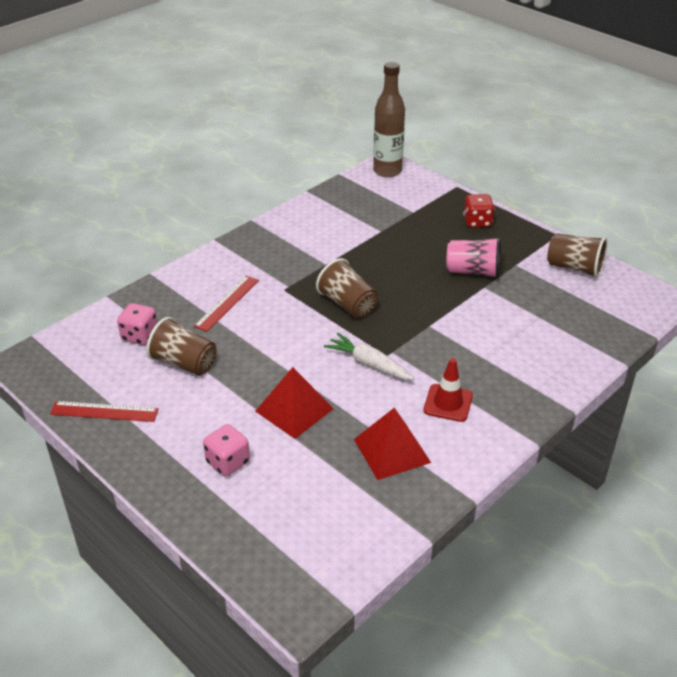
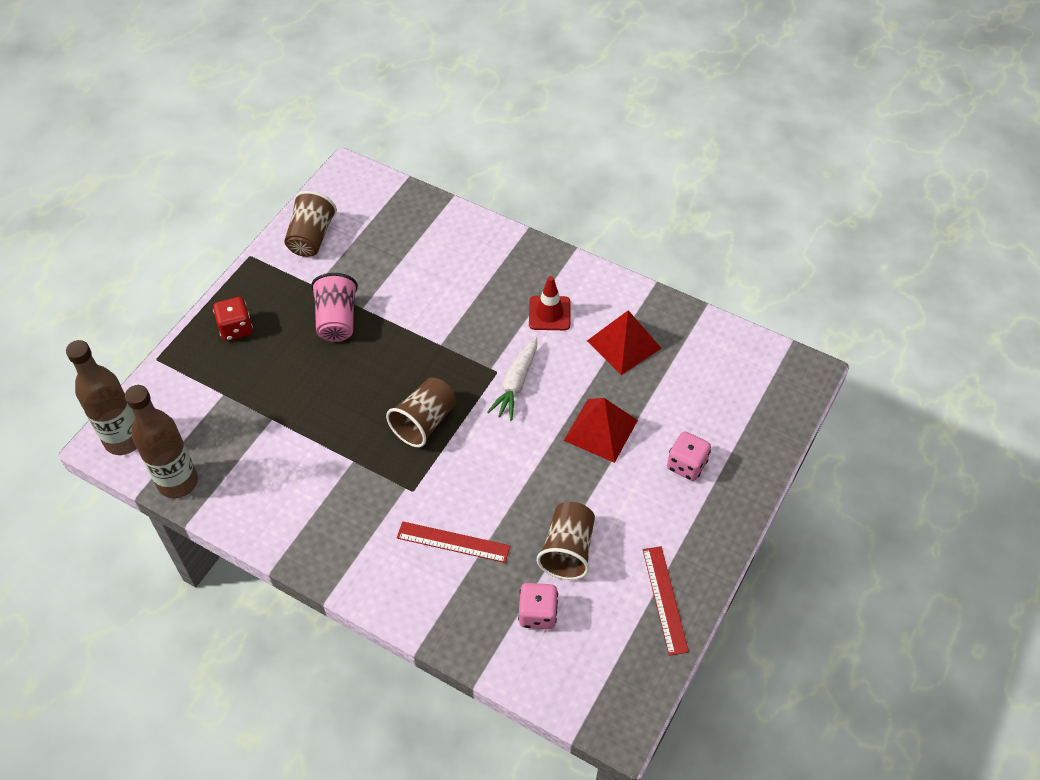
camera: 105 degrees left, 15 degrees up
(342, 189) = (178, 482): none -> brown bottle

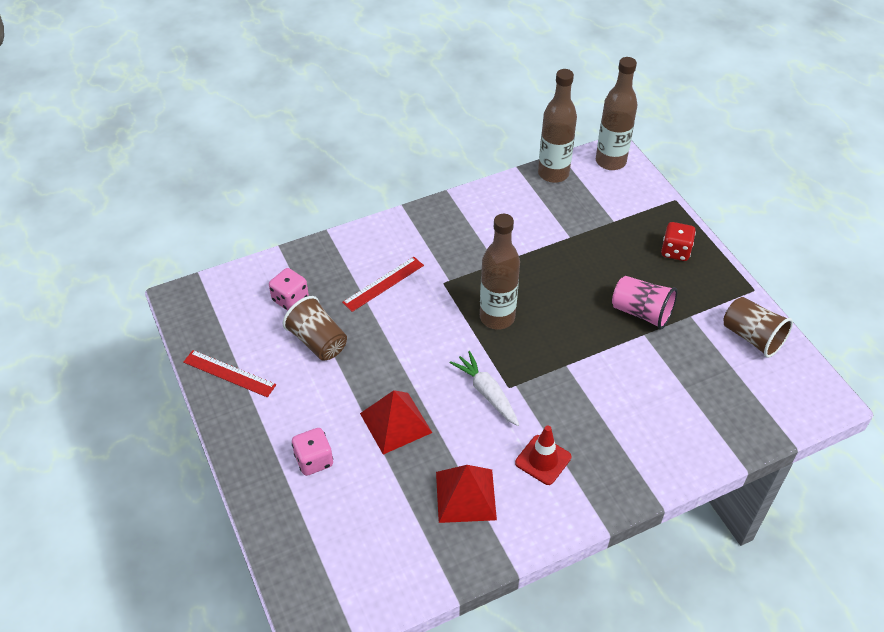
camera: 125 degrees right, 5 degrees down
(424, 422) = (497, 317): brown cup -> brown bottle

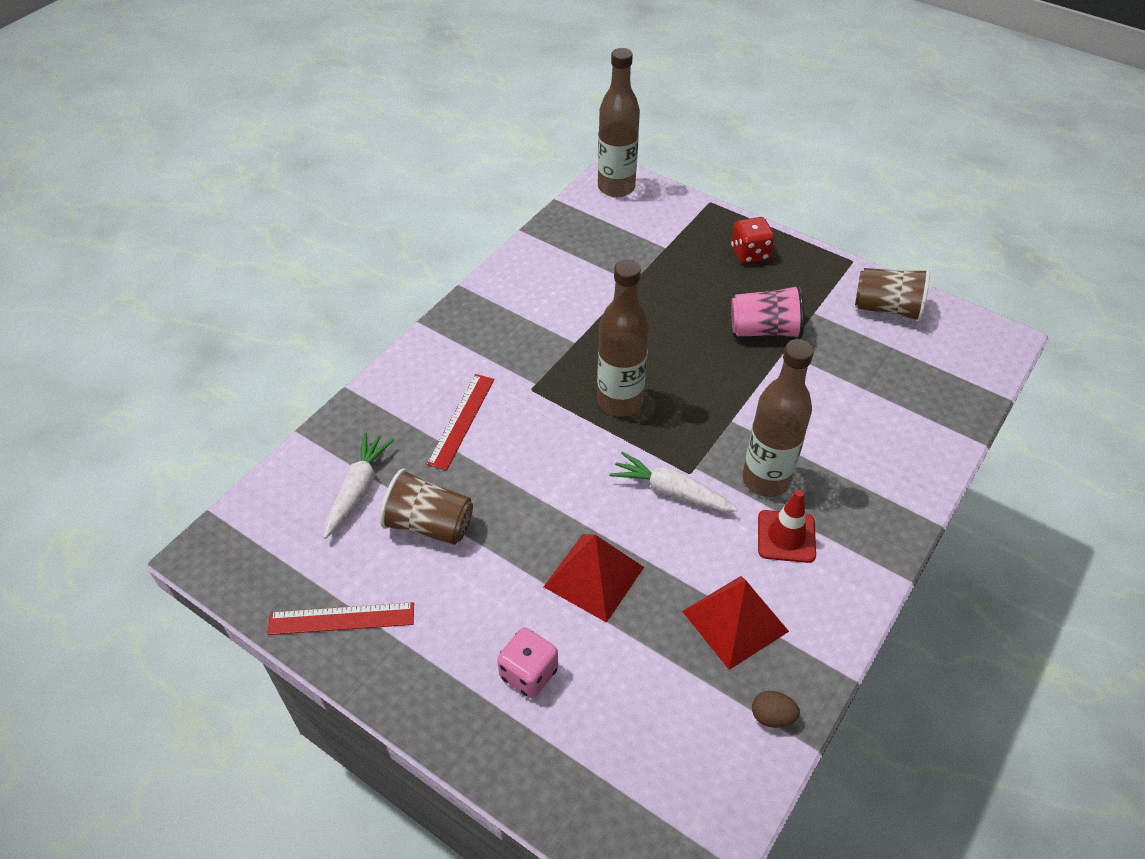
camera: 30 degrees left, 0 degrees up
(290, 299) = (358, 489): pink dice -> white carrot
(444, 565) = (772, 716): none -> brown egg
(553, 173) = (565, 222): brown bottle -> brown bottle (766, 479)

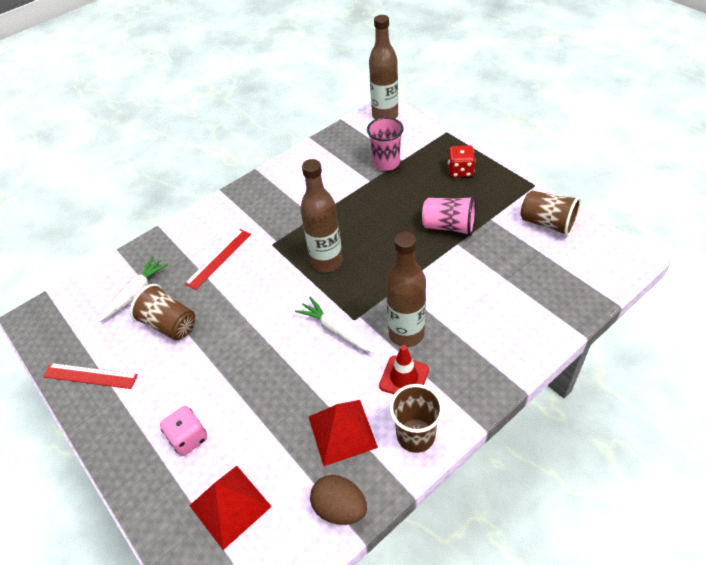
camera: 20 degrees right, 0 degrees up
(594, 576) = (259, 380): red pyramid -> red pyramid (230, 505)
(645, 254) = (386, 163): none -> pink cup
(772, 716) = (340, 508): brown egg -> brown egg, size x1.68
(830, 606) = (415, 435): none -> brown cup

